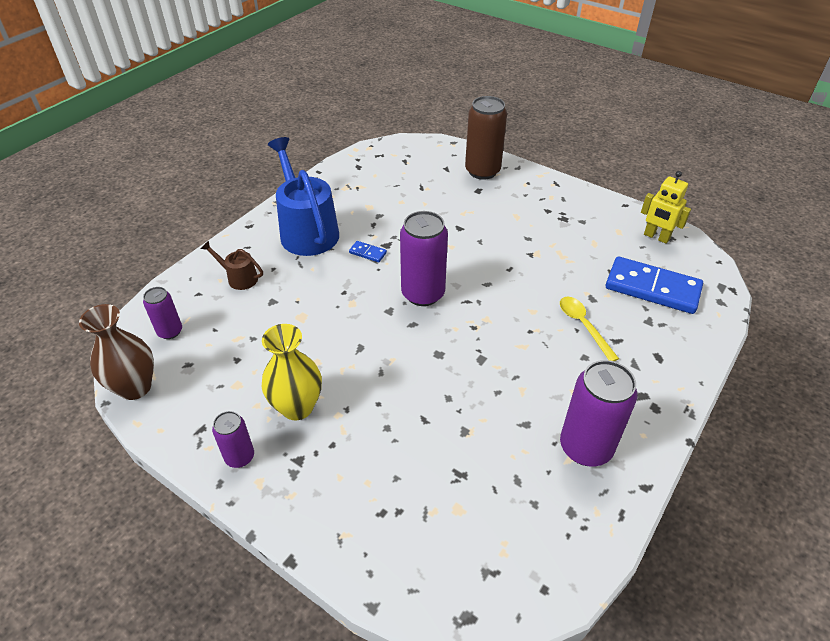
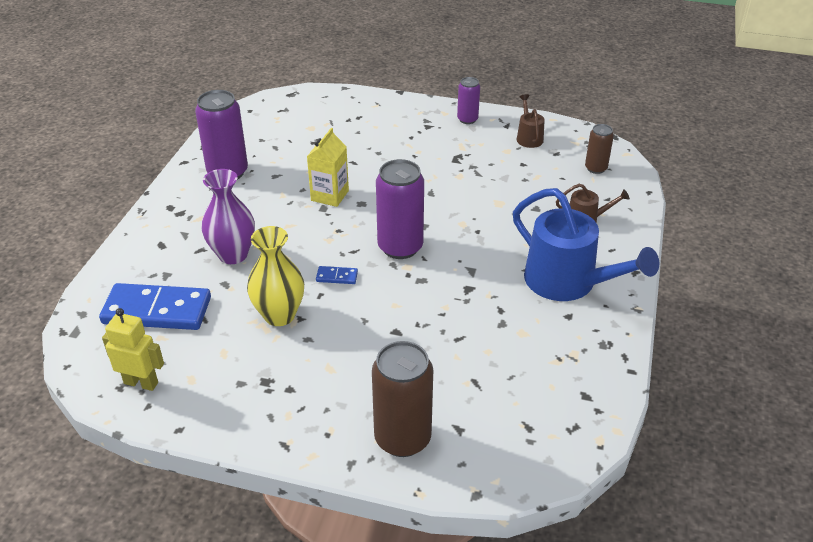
camera: 160 degrees right, 5 degrees down
(135, 387) = (577, 134): brown vase -> none
(170, 331) = (596, 168): purple can -> brown can
(194, 399) = (528, 137): none -> brown watering can
(297, 407) = (451, 149): yellow vase -> yellow vase (279, 315)
(367, 253) = (482, 274): blue domino -> blue domino (337, 276)
(469, 374) = (330, 195): none -> yellow carton
(583, 326) = (233, 255): yellow spoon -> purple vase

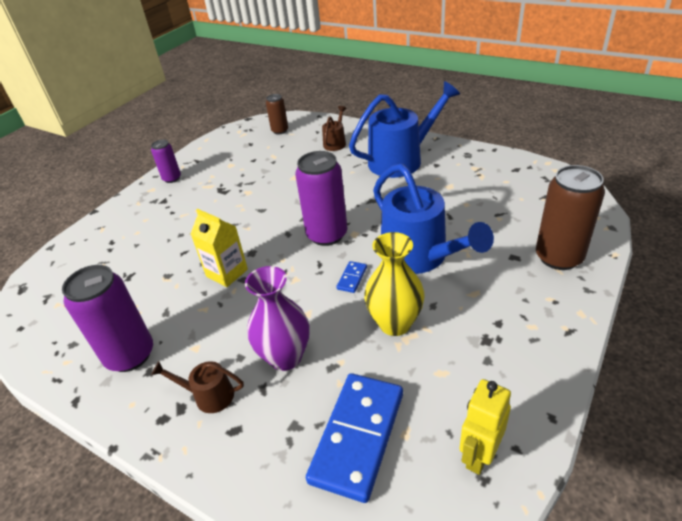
camera: 70 degrees left, 0 degrees up
(379, 321) = (420, 257): none -> blue watering can
(528, 137) = (221, 153): brown watering can -> brown watering can (208, 396)

